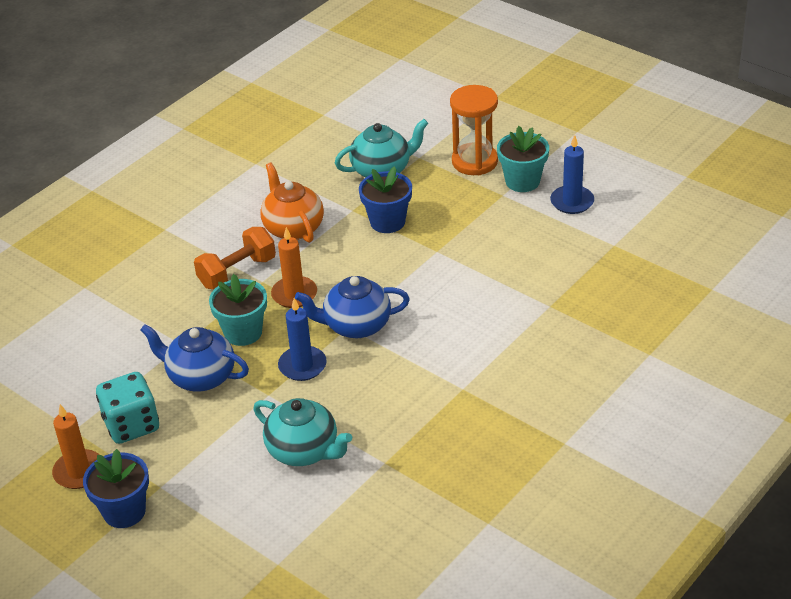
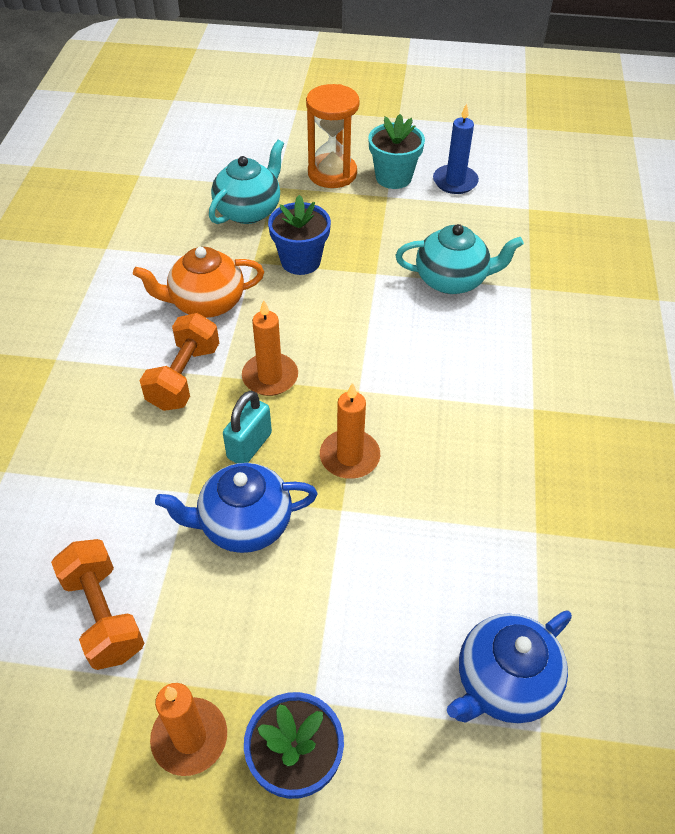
camera: 35 degrees left, 10 degrees up
(81, 390) = (103, 615): none -> orange dumbbell
(131, 425) = (208, 631): turquoise dice -> none
(243, 332) = (249, 446): turquoise flower pot -> turquoise padlock
(293, 228) = (206, 303): orange teapot -> orange teapot turned 45 degrees counterclockwise
(302, 366) = (349, 457): blue candle -> orange candle
(304, 451) = (441, 561): turquoise teapot -> turquoise teapot (452, 280)
(356, 325) = (366, 385): blue teapot -> blue teapot (503, 682)

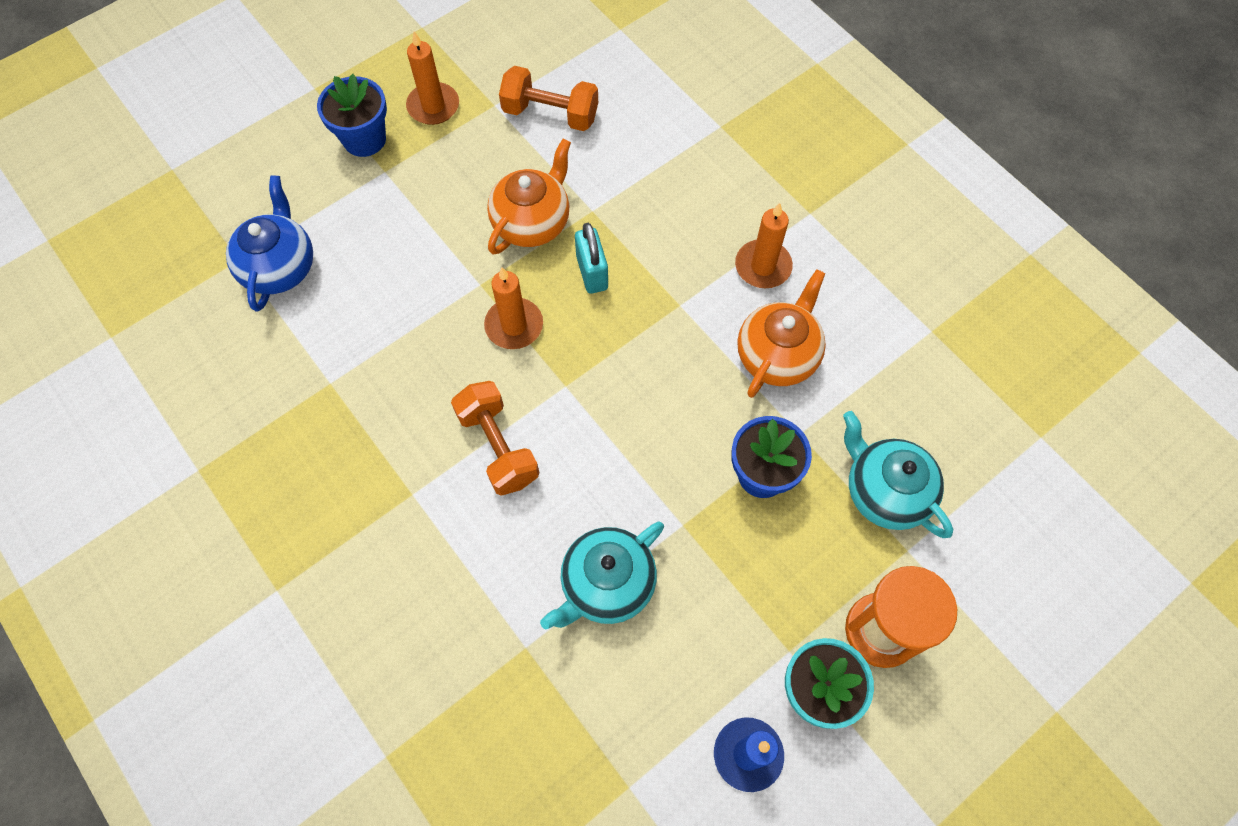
camera: 135 degrees right, 15 degrees up
(184, 377) = (704, 280): orange dumbbell -> orange dumbbell (498, 447)
(244, 524) = (532, 222): blue teapot -> orange teapot
(249, 210) = (885, 491): turquoise teapot -> turquoise teapot turned 150 degrees clockwise
(270, 377) = (644, 336): orange candle -> orange candle (763, 266)

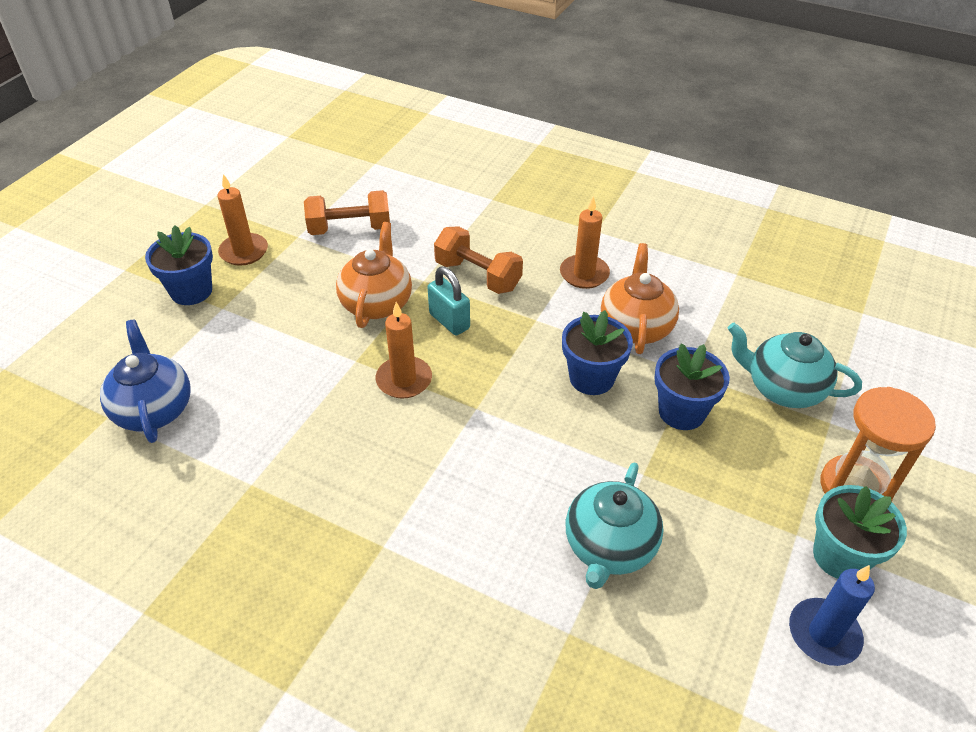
camera: 25 degrees left, 20 degrees down
(498, 447) = (444, 476): orange dumbbell -> orange dumbbell (478, 276)
(695, 398) = (591, 378): none -> blue flower pot

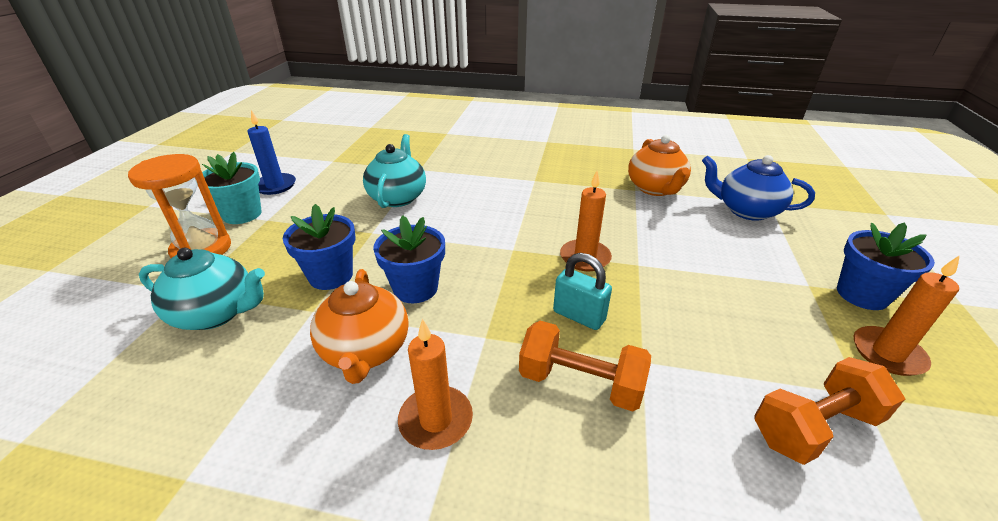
camera: 165 degrees right, 10 degrees down
(154, 409) = (746, 210): blue teapot -> blue teapot turned 150 degrees clockwise
(377, 303) = (669, 320): orange teapot -> orange teapot (655, 189)

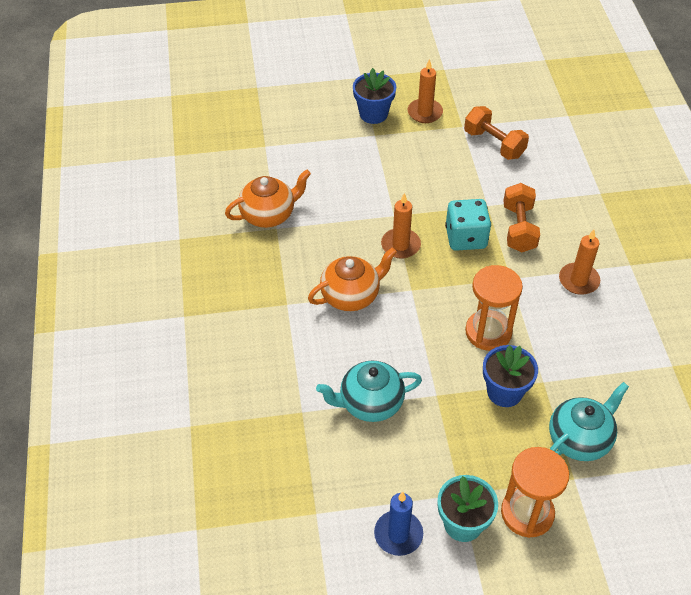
camera: 110 degrees left, 15 degrees up
(216, 313) = (580, 439): turquoise teapot -> turquoise teapot turned 60 degrees clockwise
(365, 351) = (557, 333): orange teapot -> orange teapot (351, 295)
(415, 288) = (488, 332): blue flower pot -> orange hourglass
(579, 316) = (466, 238): turquoise padlock -> turquoise dice
(746, 210) = (285, 159): blue teapot -> none

